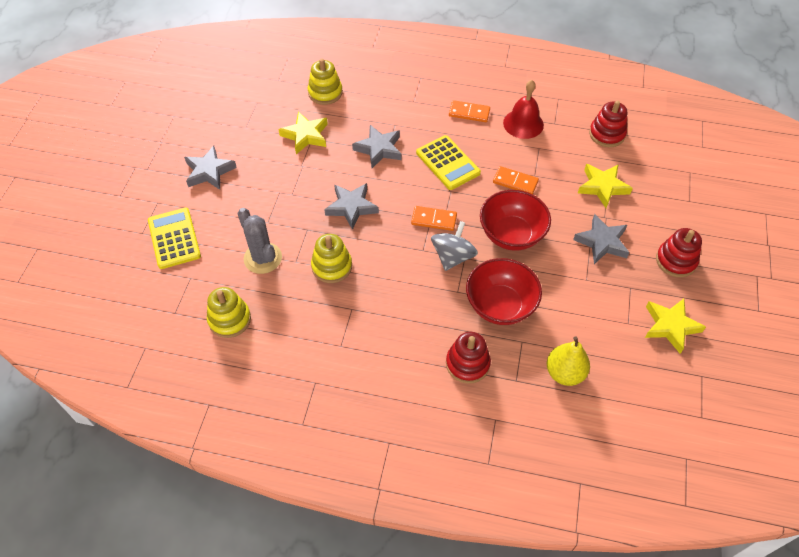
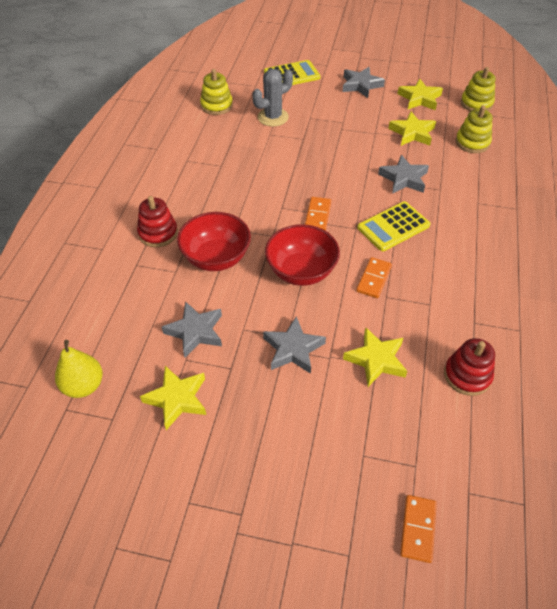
camera: 90 degrees right, 5 degrees down
(244, 123) = (419, 98): none -> yellow star
(332, 266) = (264, 153): yellow stacking toy -> yellow stacking toy (476, 103)
(351, 207) = (329, 163): grey star -> grey star (195, 332)
(453, 256) = (273, 227): grey spinning top -> none
(469, 113) = (472, 246): orange domino -> orange domino (418, 529)
(523, 124) = (466, 292): red bell -> none
(564, 373) = (137, 300): yellow pear -> yellow pear (83, 386)
(675, 261) = (266, 420): red stacking toy -> none

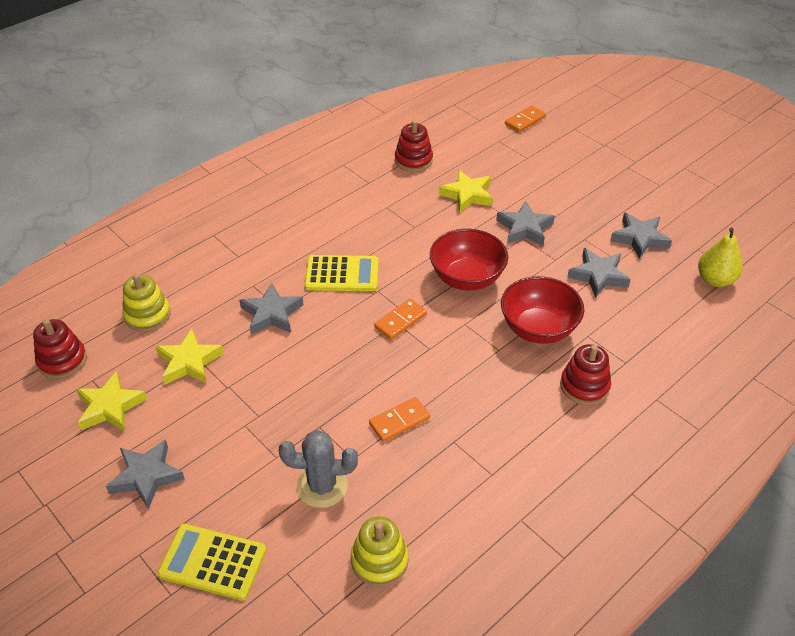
camera: 145 degrees left, 5 degrees down
(177, 399) = (639, 238): yellow star -> grey star
(374, 279) = (410, 243): orange domino -> orange domino (399, 421)
(476, 103) = (62, 360): yellow stacking toy -> red stacking toy

